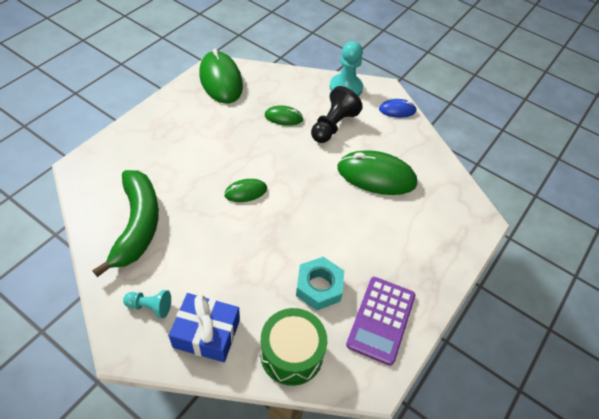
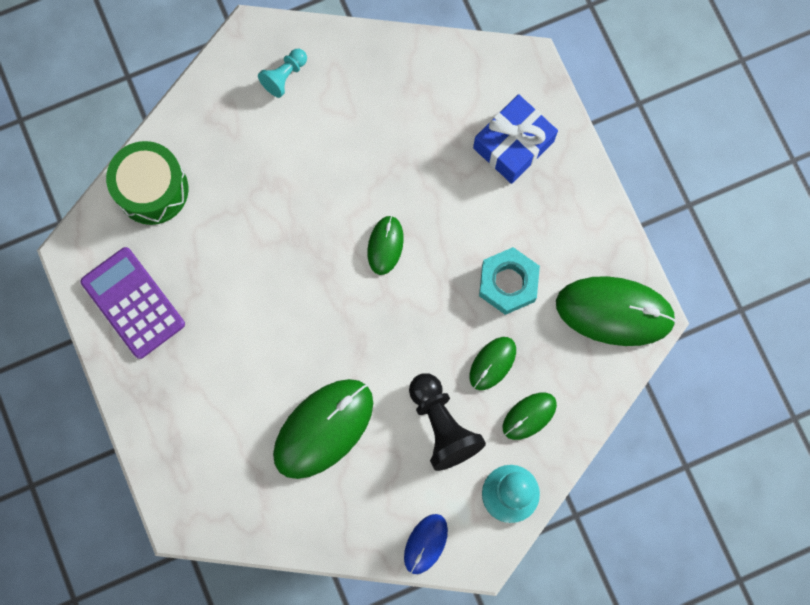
camera: 125 degrees right, 25 degrees up
(137, 225) = (400, 101): green banana -> none
(206, 333) = (222, 118): blue gift -> blue gift (513, 144)
(301, 94) = (529, 416): none -> green mouse
(319, 287) = (209, 260): turquoise nut -> turquoise nut (508, 283)

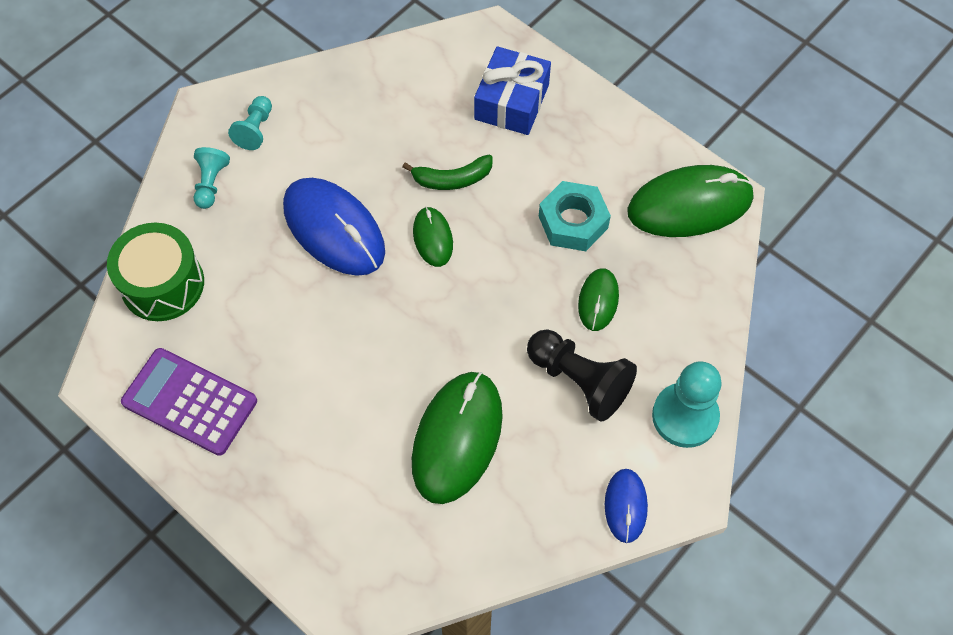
camera: 25 degrees left, 15 degrees down
(227, 113) = (211, 184): none -> turquoise pawn
(308, 201) = (334, 229): none -> blue mouse
(427, 197) = (452, 179): none -> green banana
(529, 416) = (662, 334): green mouse -> none

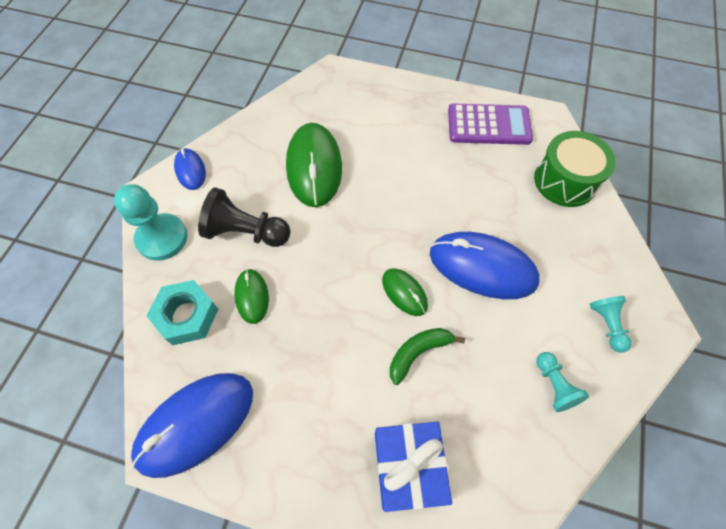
camera: 155 degrees right, 0 degrees up
(211, 184) = (598, 263): turquoise pawn -> turquoise pawn (554, 385)
(573, 222) = (297, 357): turquoise nut -> turquoise nut (187, 316)
(690, 205) = (195, 423): green mouse -> blue mouse

